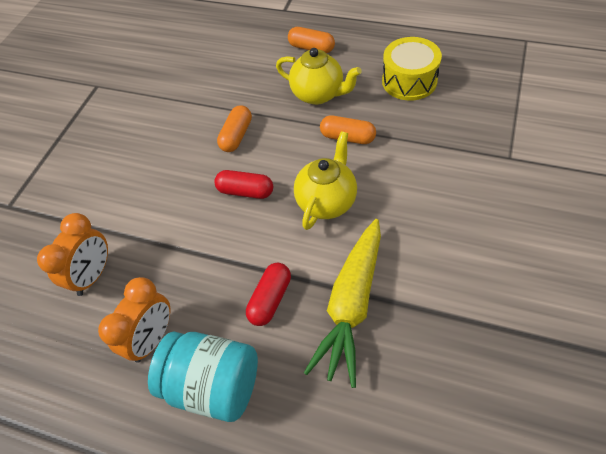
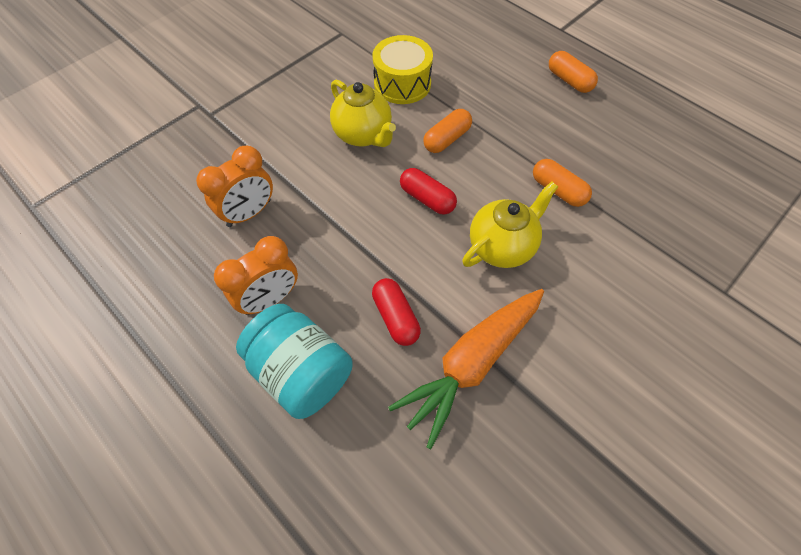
camera: 20 degrees right, 5 degrees up
(270, 299) = (395, 317): red capsule -> red capsule turned 75 degrees counterclockwise
(318, 94) = (551, 132): yellow teapot -> yellow teapot (363, 135)
(351, 305) = (471, 363): yellow carrot -> orange carrot
(409, 81) = (656, 159): yellow drum -> yellow drum (402, 83)

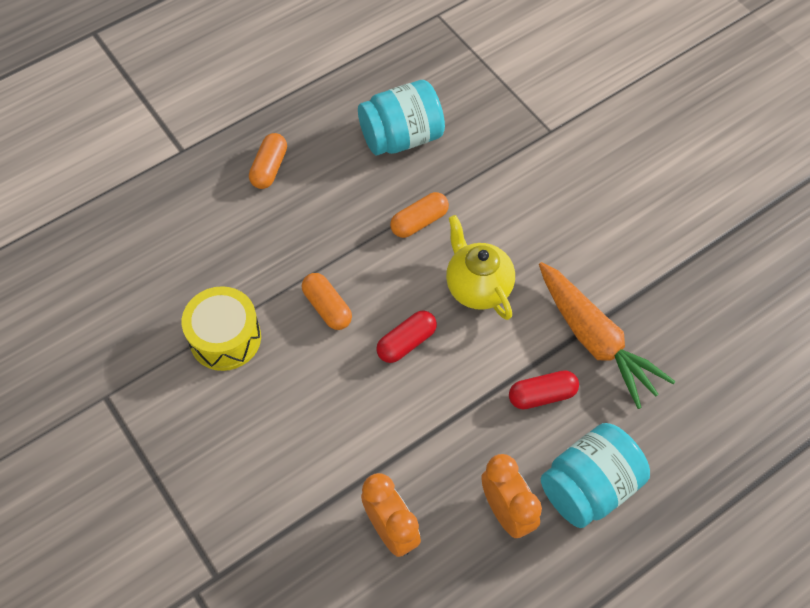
camera: 80 degrees left, 0 degrees up
(363, 135) = (300, 393): yellow teapot -> none
(569, 80) = (269, 168): orange capsule -> orange capsule turned 45 degrees counterclockwise
(647, 163) = (401, 137): none -> turquoise jar

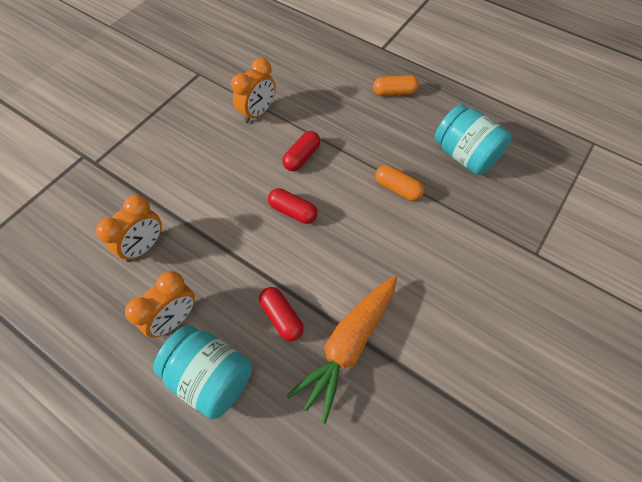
camera: 70 degrees right, 0 degrees up
(225, 338) = (257, 113): yellow drum -> orange clock
(327, 307) = (302, 157): orange capsule -> red capsule
(477, 287) = (359, 243): yellow teapot -> none

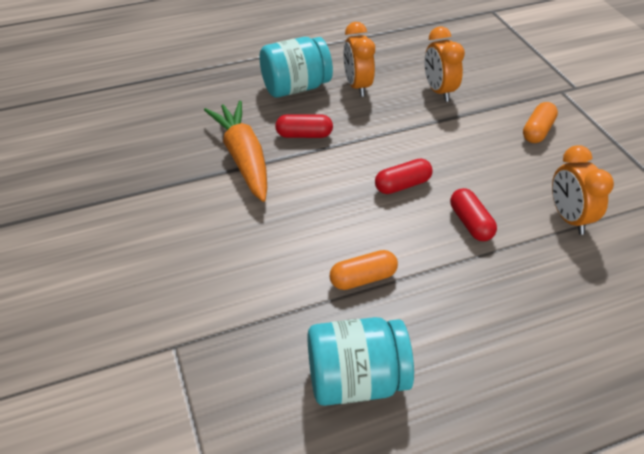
camera: 125 degrees right, 15 degrees down
(394, 92) = (529, 377): orange capsule -> orange capsule (537, 131)

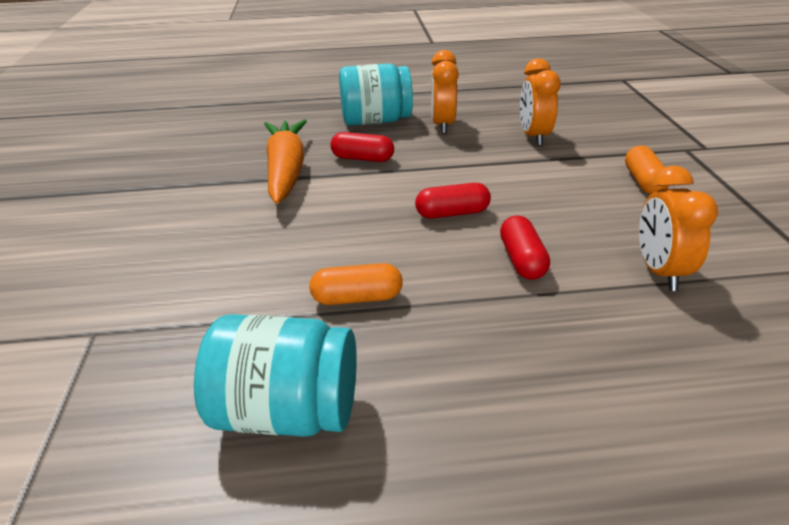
camera: 15 degrees right, 10 degrees down
(537, 131) = (643, 182): orange capsule -> orange capsule turned 45 degrees counterclockwise

